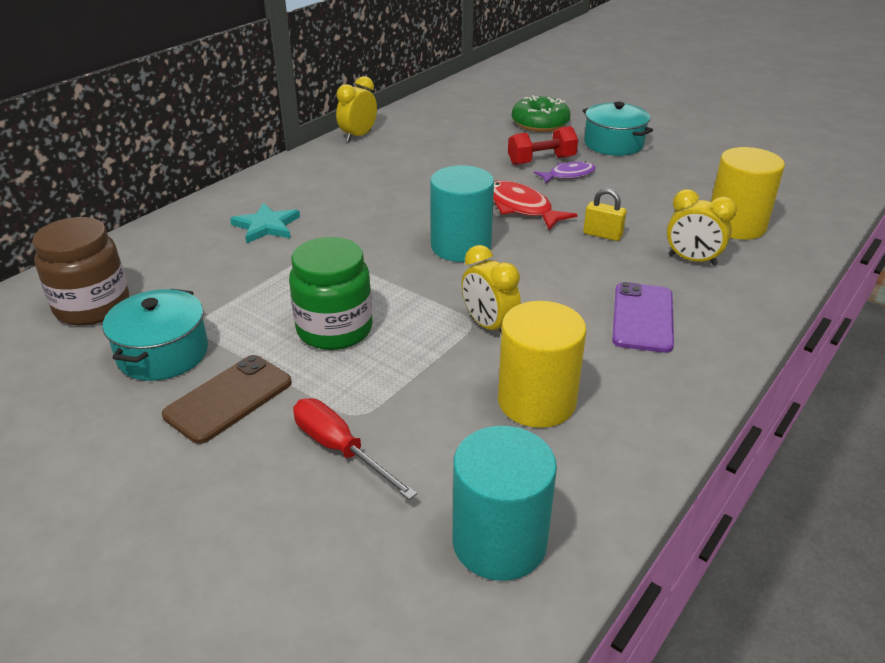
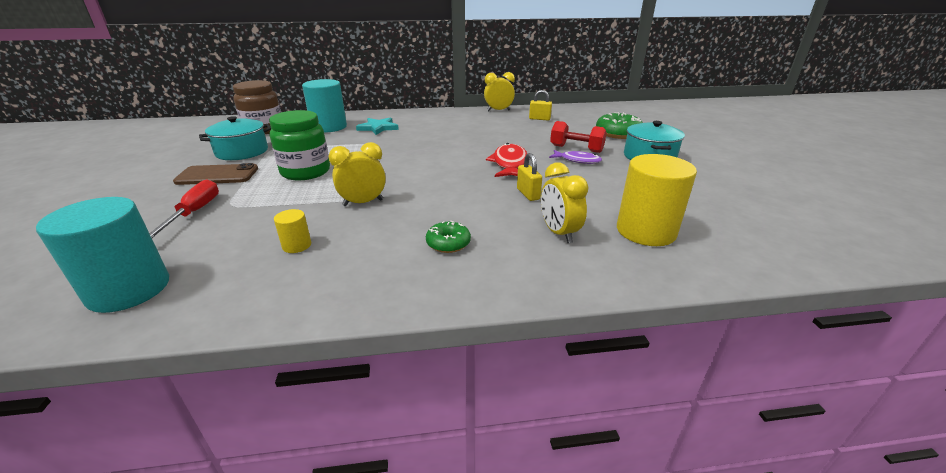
camera: 45 degrees right, 5 degrees down
(429, 132) = (539, 119): none -> yellow padlock
(461, 246) = (436, 166): turquoise cylinder -> turquoise cylinder (329, 127)
(489, 326) = (363, 203): yellow clock -> yellow clock turned 60 degrees clockwise
(536, 401) = (297, 245): yellow cylinder -> yellow cylinder, size x0.46
(643, 317) = (448, 243): purple phone -> green donut

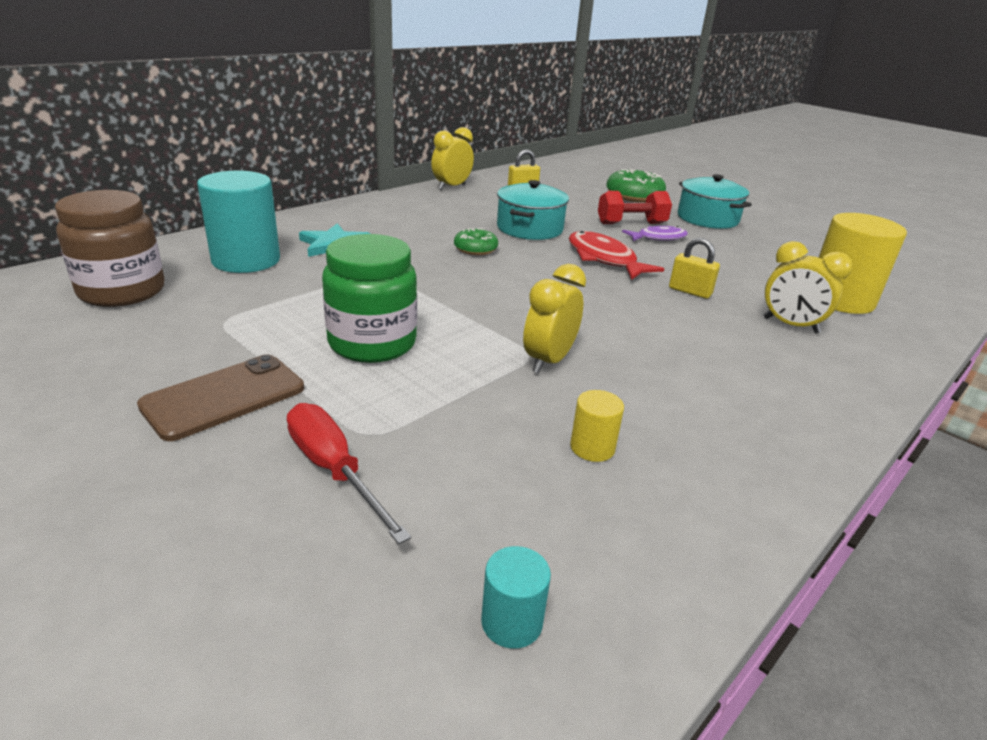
camera: 40 degrees left, 0 degrees up
(129, 289) = (511, 622): turquoise cylinder -> turquoise cylinder, size x0.46
(242, 152) = (173, 343): turquoise pot -> turquoise pot (529, 228)
(448, 243) = (731, 374): green donut -> green donut (475, 249)

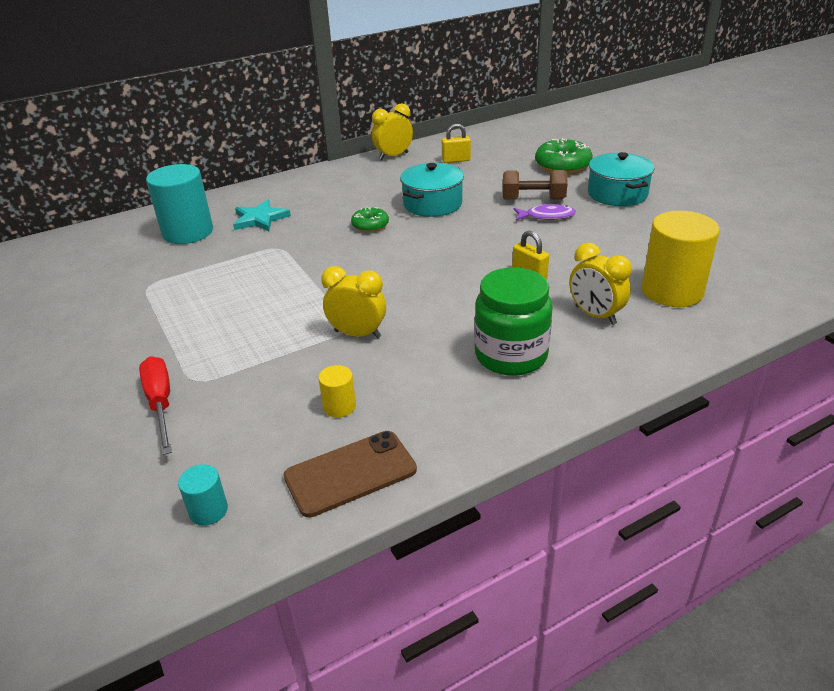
camera: 20 degrees right, 5 degrees up
(122, 291) = (94, 257): brown jar -> none
(224, 397) = (121, 345): brown phone -> brown phone (350, 473)
(372, 343) = (238, 310): green jar -> green jar (511, 355)
(548, 361) = (357, 334): yellow clock -> yellow clock turned 60 degrees clockwise
(604, 259) = (476, 239): red fish -> none
(631, 224) = (533, 199): red dumbbell -> brown dumbbell

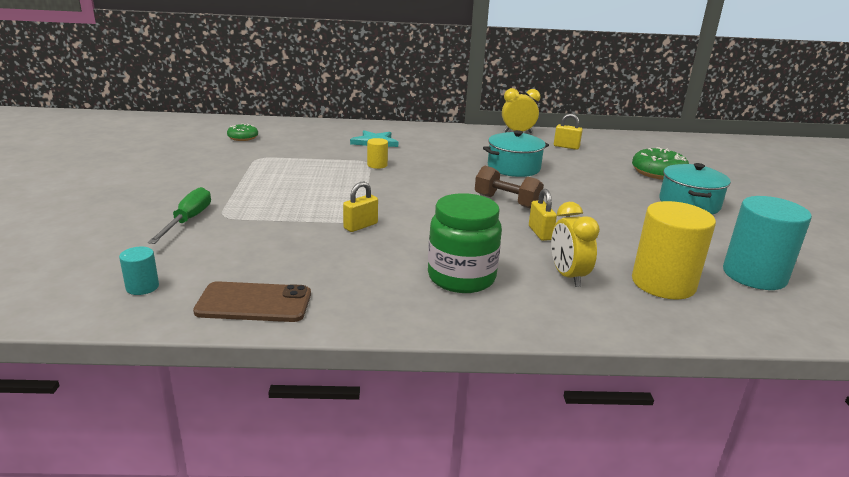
camera: 25 degrees right, 10 degrees down
(161, 404) = (188, 220): red screwdriver -> green screwdriver
(188, 232) = (318, 137): turquoise cylinder -> turquoise cylinder (754, 275)
(339, 406) = (295, 262): yellow cylinder -> yellow cylinder (377, 165)
(357, 334) = (360, 226): yellow clock -> yellow padlock
(370, 225) = (449, 167): green donut -> green donut (243, 137)
(533, 199) = (604, 187): brown dumbbell -> brown dumbbell (507, 202)
(547, 216) = (603, 200): purple fish -> none

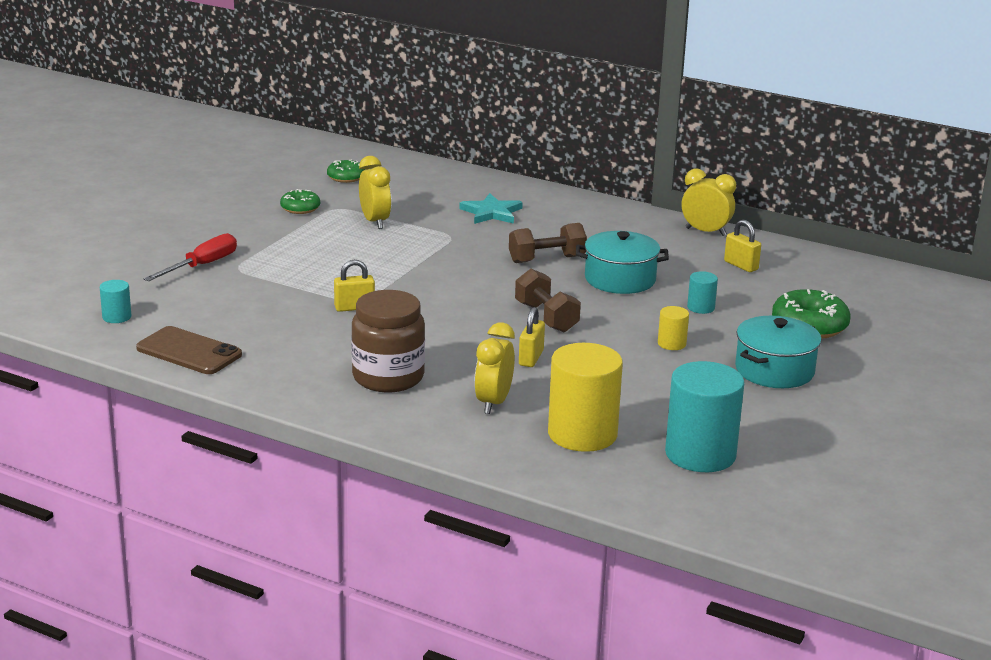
camera: 30 degrees right, 0 degrees up
(188, 220) = (202, 266): green screwdriver -> red screwdriver
(230, 162) = (300, 208): none -> green donut
(300, 162) = (375, 222): none -> yellow clock
(377, 165) = (457, 243): yellow cylinder -> yellow cylinder (671, 344)
(451, 164) = (546, 259): none -> brown dumbbell
(461, 277) = (388, 377): green jar -> brown jar
(586, 175) = (701, 307): none -> turquoise cylinder

